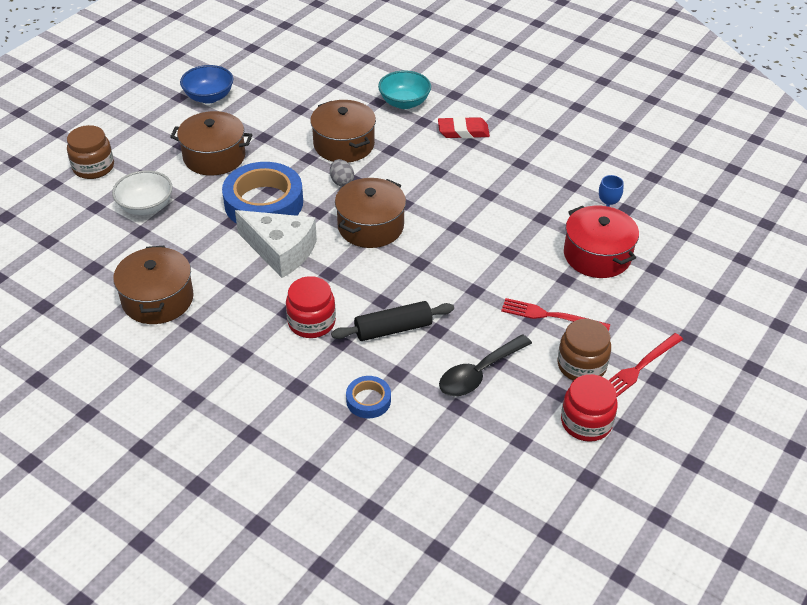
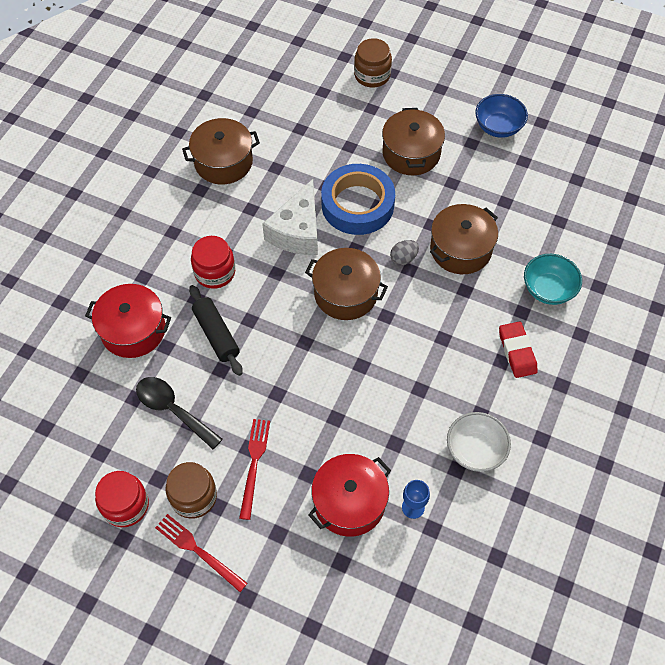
camera: 80 degrees right, 15 degrees up
(146, 207) = (331, 124): white bowl -> white bowl (475, 450)
(368, 400) = (133, 330): blue tape -> red pot

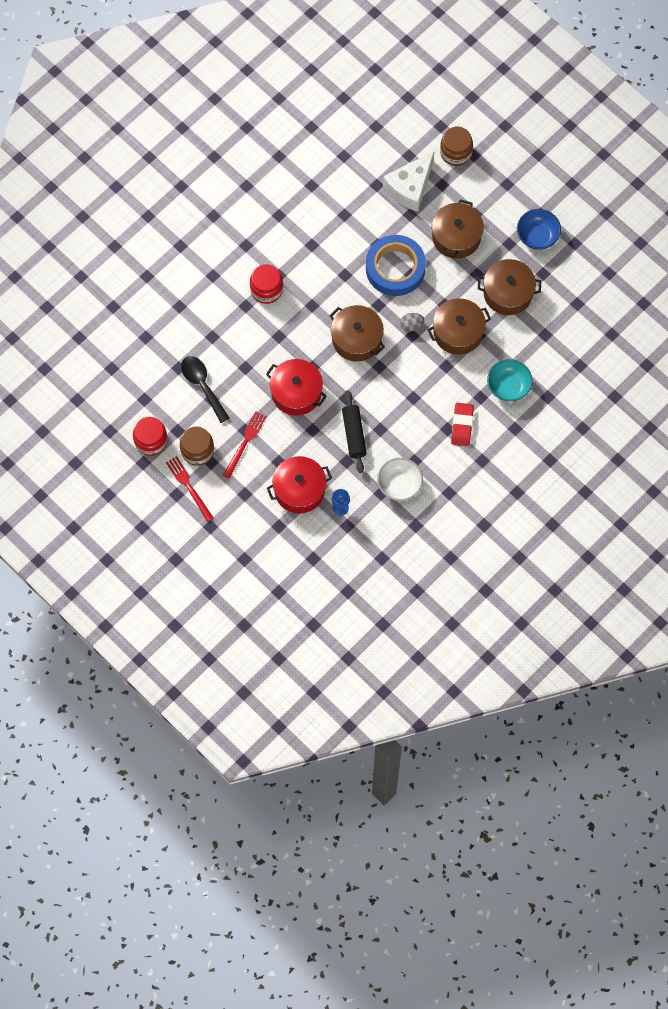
camera: 20 degrees right, 10 degrees up
(133, 330) = (193, 316): red pot -> red pot (296, 392)
(216, 334) = (251, 339): black rolling pin -> black rolling pin (354, 434)
(223, 162) = (305, 196): brown pot -> brown pot (508, 293)
(297, 231) = (340, 276): white cheese -> white cheese (410, 187)

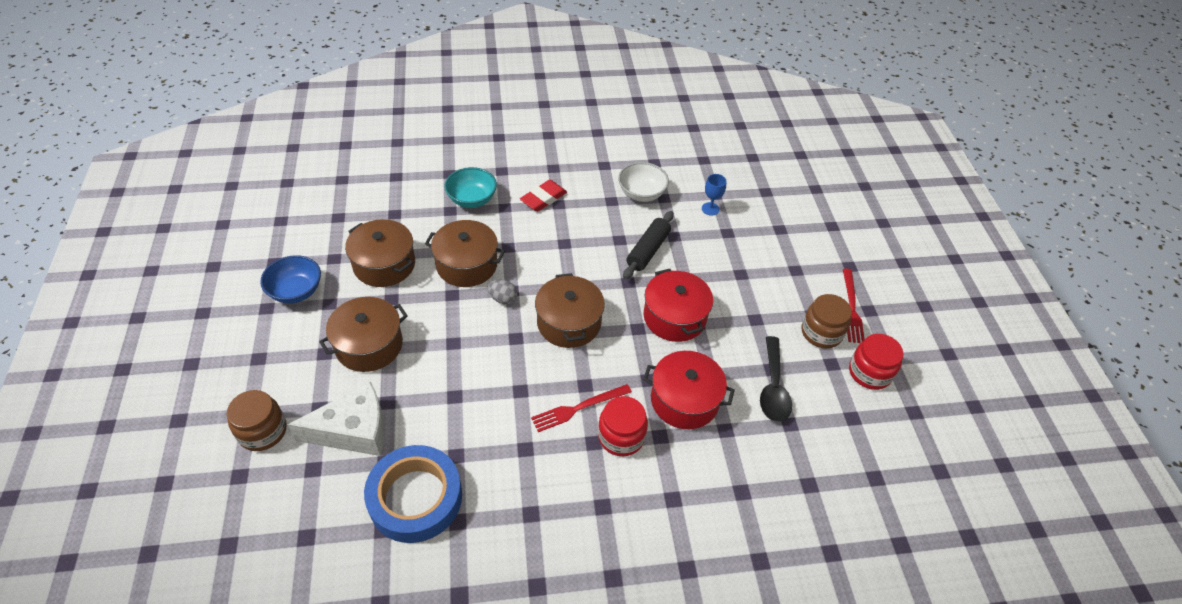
camera: 145 degrees left, 20 degrees down
(245, 442) = (763, 309): red fork -> red fork (578, 408)
(299, 490) = (738, 242): red pot -> red pot (684, 400)
(395, 268) = (462, 359): blue tape -> blue tape (415, 498)

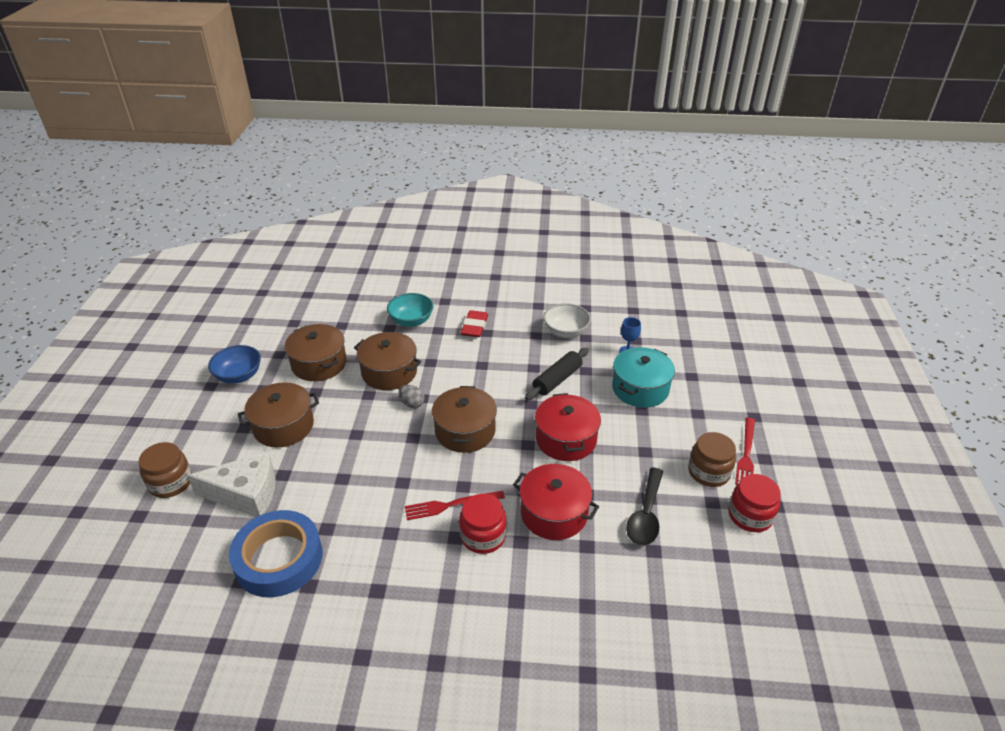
camera: 15 degrees right, 10 degrees down
(543, 198) = (474, 327): red eraser -> red eraser turned 45 degrees counterclockwise
(733, 250) = (640, 388): none -> turquoise pot

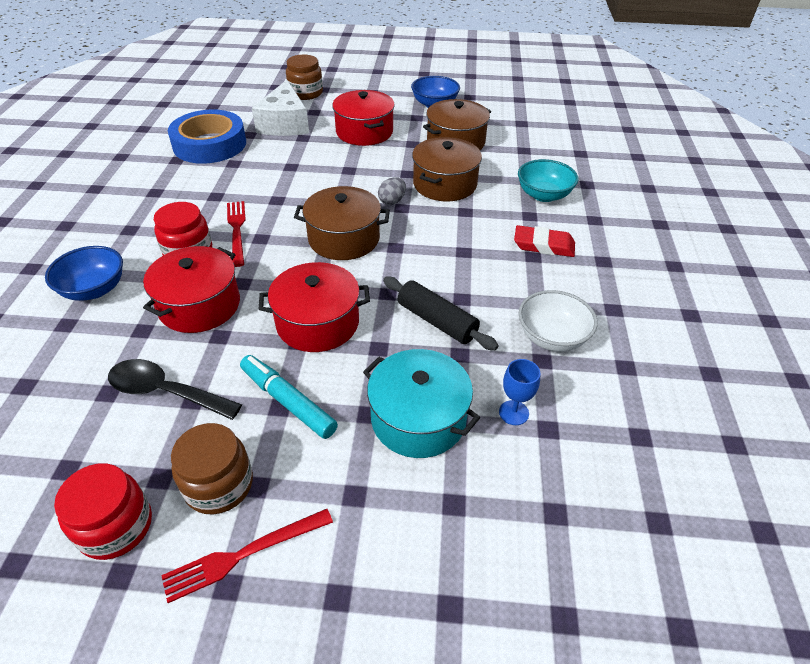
camera: 90 degrees right, 5 degrees up
(283, 426) = (364, 132): brown pot -> red pot
(540, 597) = (94, 289): none -> blue bowl
(640, 447) = (288, 401): none -> turquoise marker
(746, 454) = (243, 554): red fork -> red fork turned 45 degrees counterclockwise

